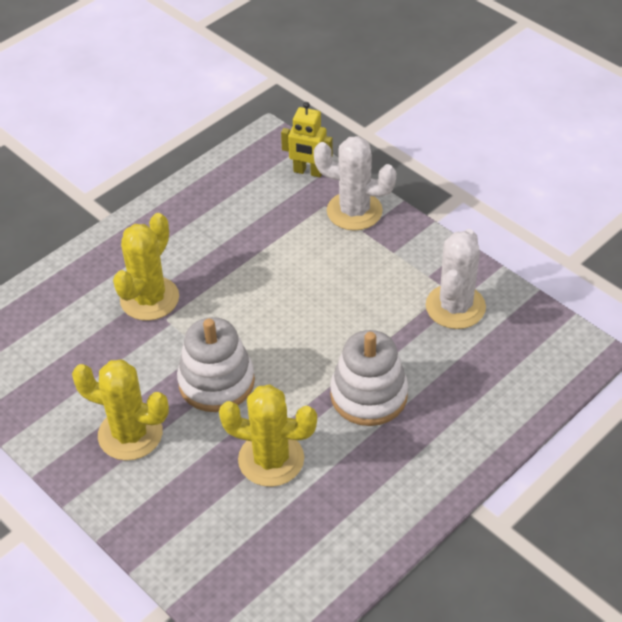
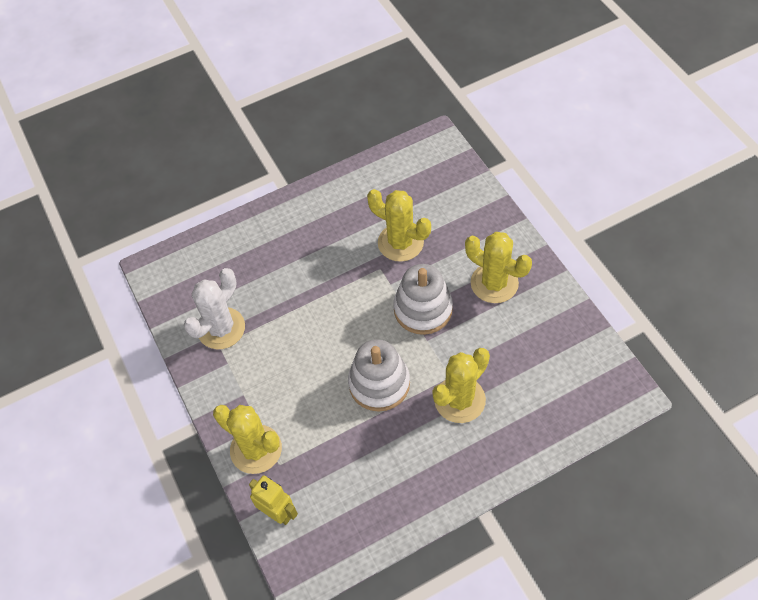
camera: 160 degrees left, 10 degrees up
(354, 211) = (256, 449): white cactus -> yellow cactus
(369, 395) = (317, 272): white stacking toy -> white stacking toy (379, 383)

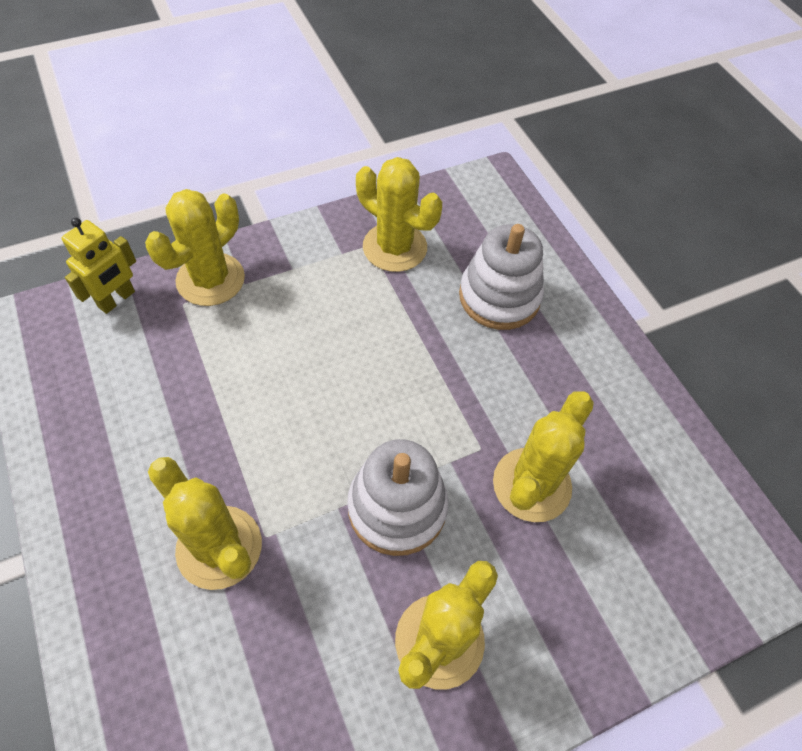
camera: 85 degrees right, 0 degrees up
(221, 328) = (394, 247): white cactus -> yellow cactus
(379, 383) = (274, 430): white stacking toy -> white stacking toy (499, 297)

